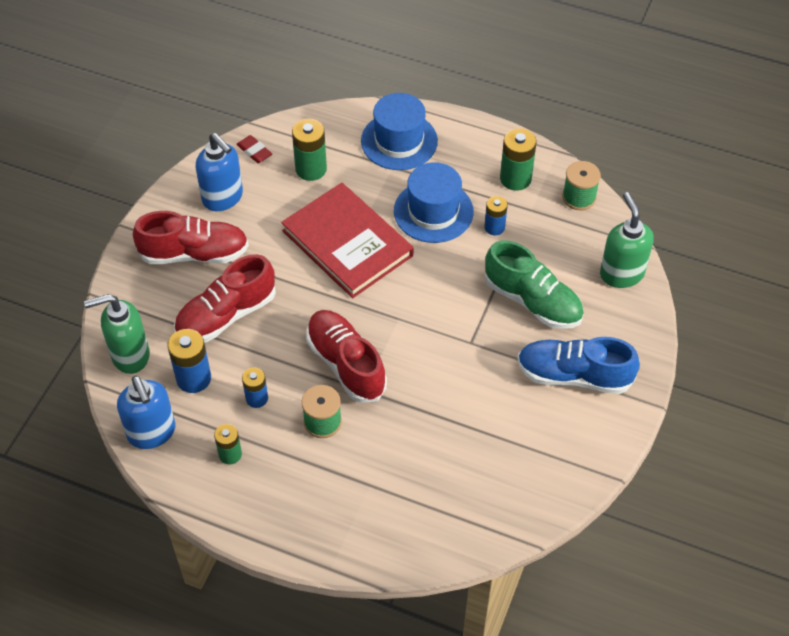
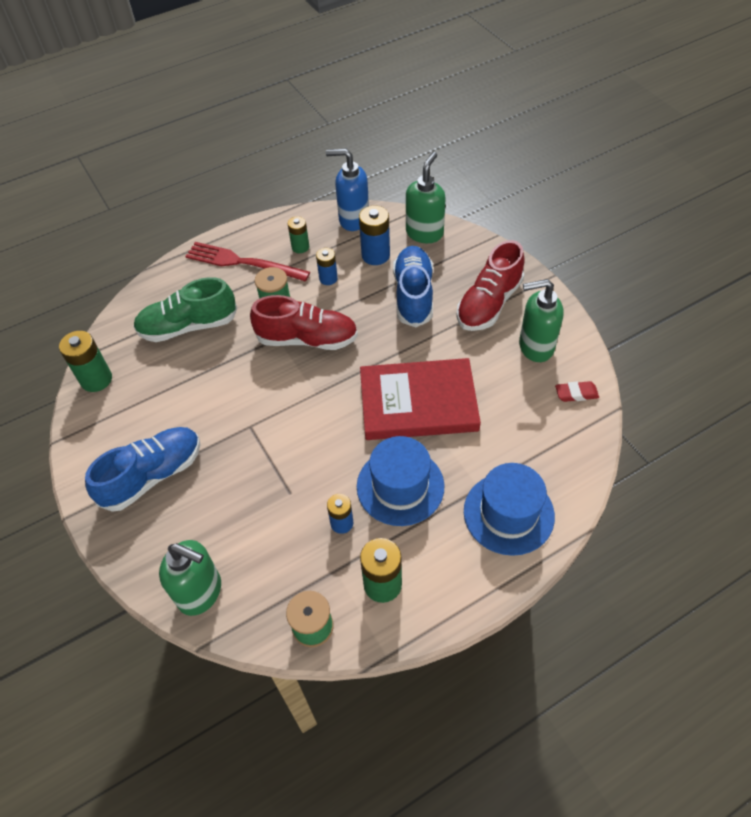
camera: 130 degrees right, 0 degrees up
(223, 198) = (535, 347): blue soap dispenser -> green soap dispenser
(226, 315) = (413, 295): red shoe -> blue shoe
(292, 492) = (243, 262): none -> red fork
(311, 169) = (524, 423): green battery -> green battery (96, 379)
(532, 301) = (243, 497): green shoe -> green shoe (188, 326)

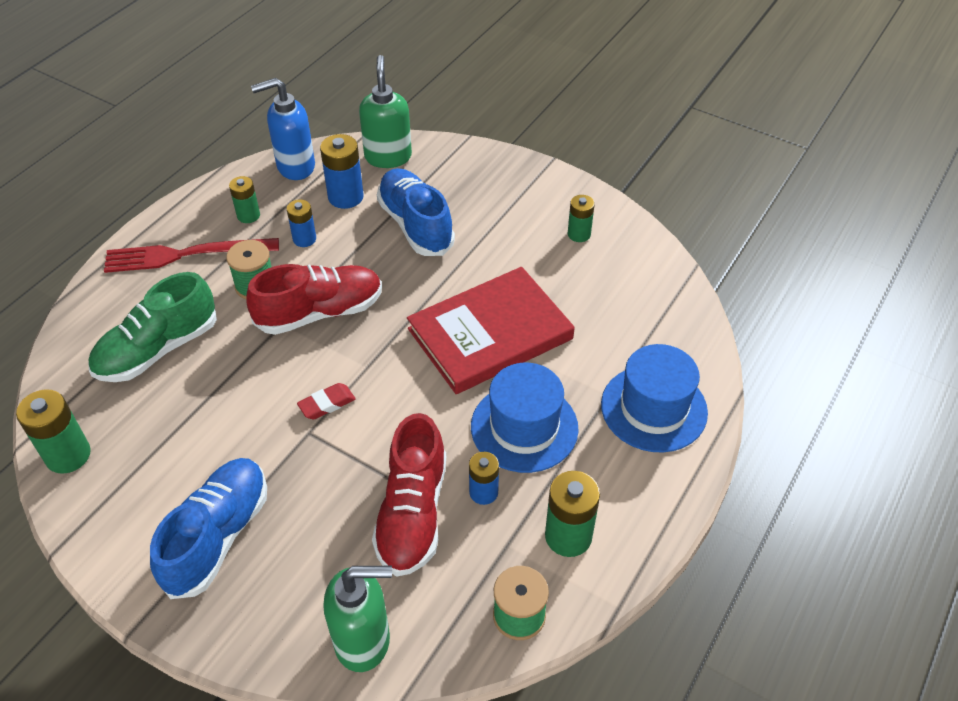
camera: 30 degrees left, 5 degrees down
(489, 303) = (504, 207): red shoe -> red shoe (412, 513)
(535, 347) = (579, 234): green soap dispenser -> green battery
(576, 394) = (648, 265): red eraser -> red eraser (327, 404)

